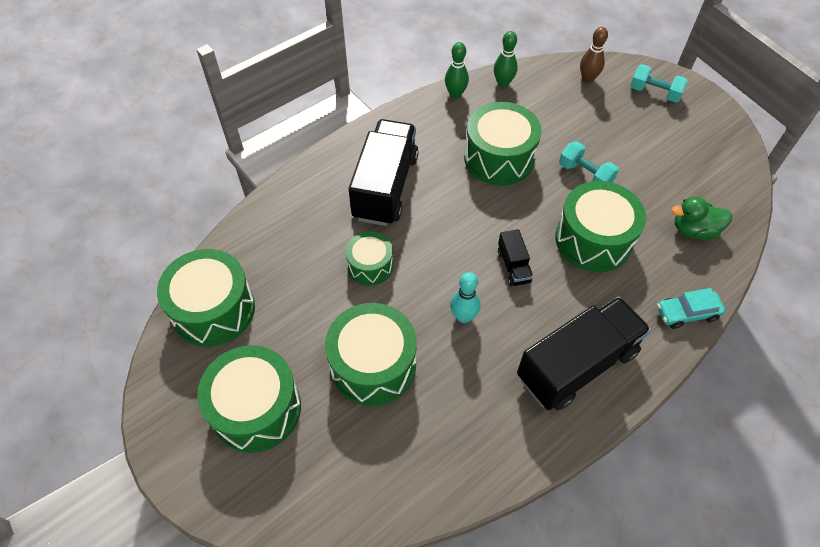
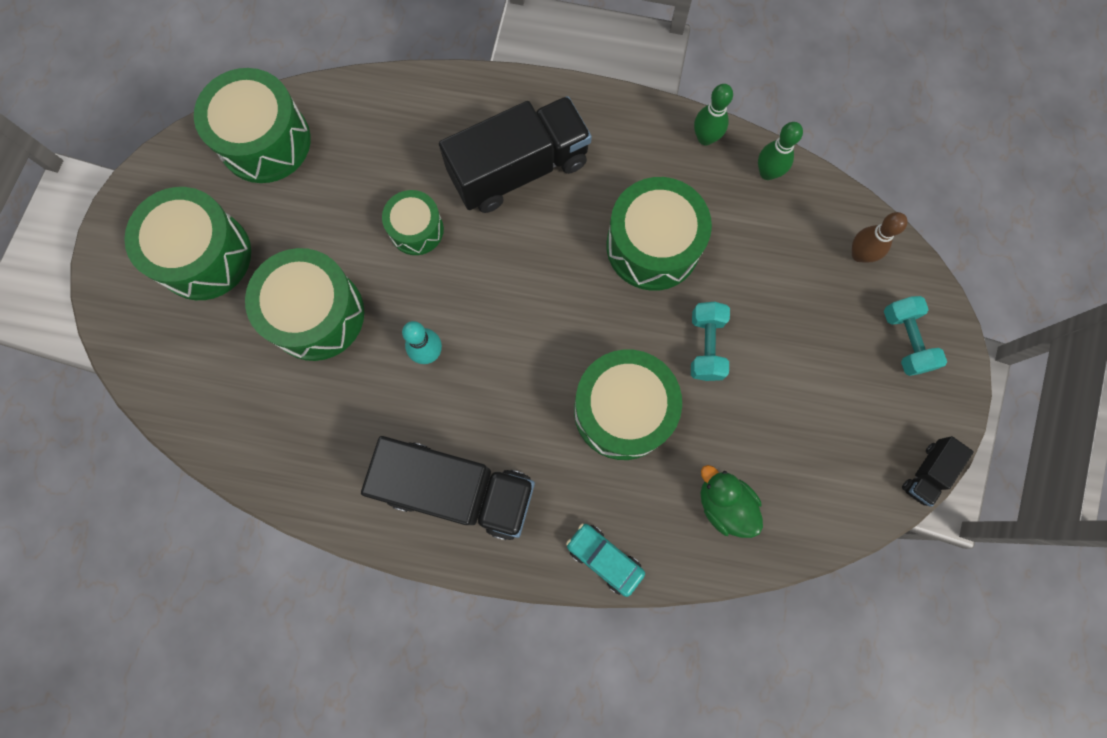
camera: 50 degrees right, 20 degrees up
(513, 266) = (524, 357): black truck -> black truck (927, 473)

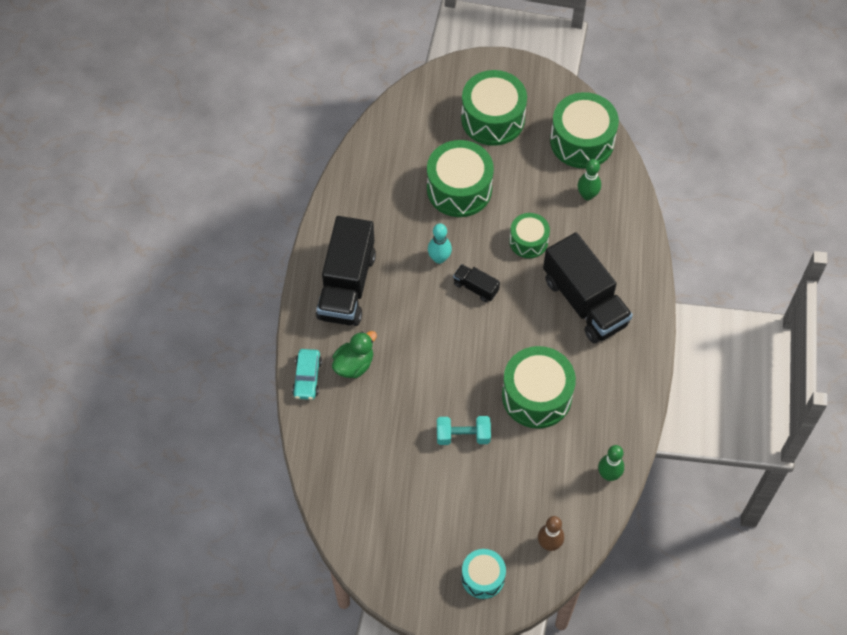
camera: 85 degrees right, 15 degrees down
(604, 559) = (307, 378): turquoise car -> turquoise car turned 150 degrees clockwise
(622, 411) = (410, 383): green drum -> none
(705, 138) = (631, 428): green bowling pin -> green bowling pin (587, 195)
(724, 504) = (349, 452): green duck -> green duck (354, 364)
(905, 340) = (483, 577): turquoise dumbbell -> turquoise drum
(927, 473) = (382, 592): black truck -> black truck (475, 287)

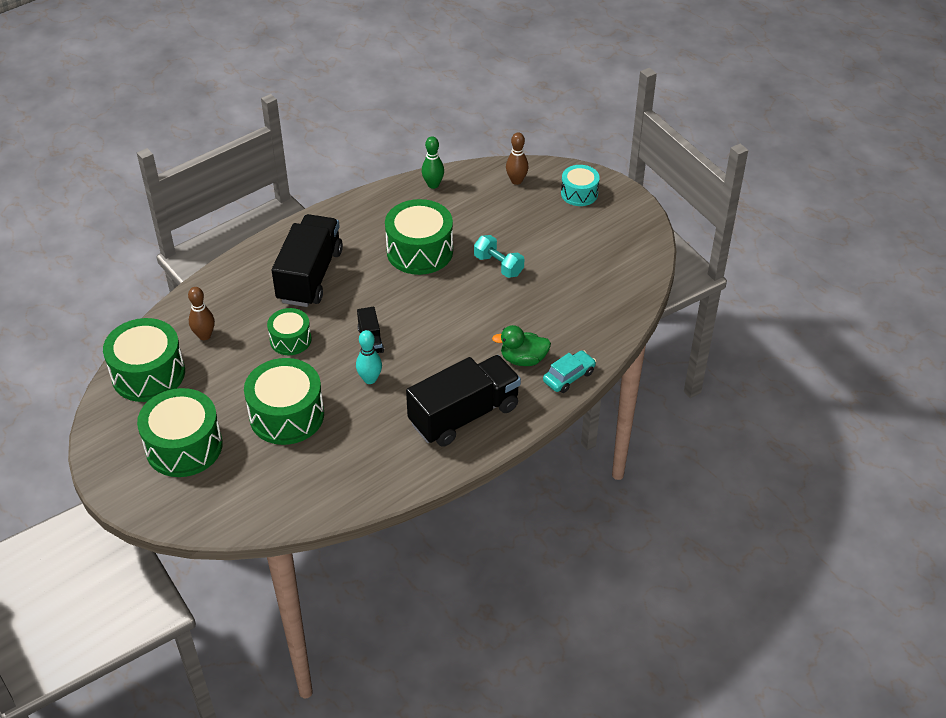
camera: 135 degrees left, 15 degrees down
(587, 195) = (204, 335): green bowling pin -> brown bowling pin

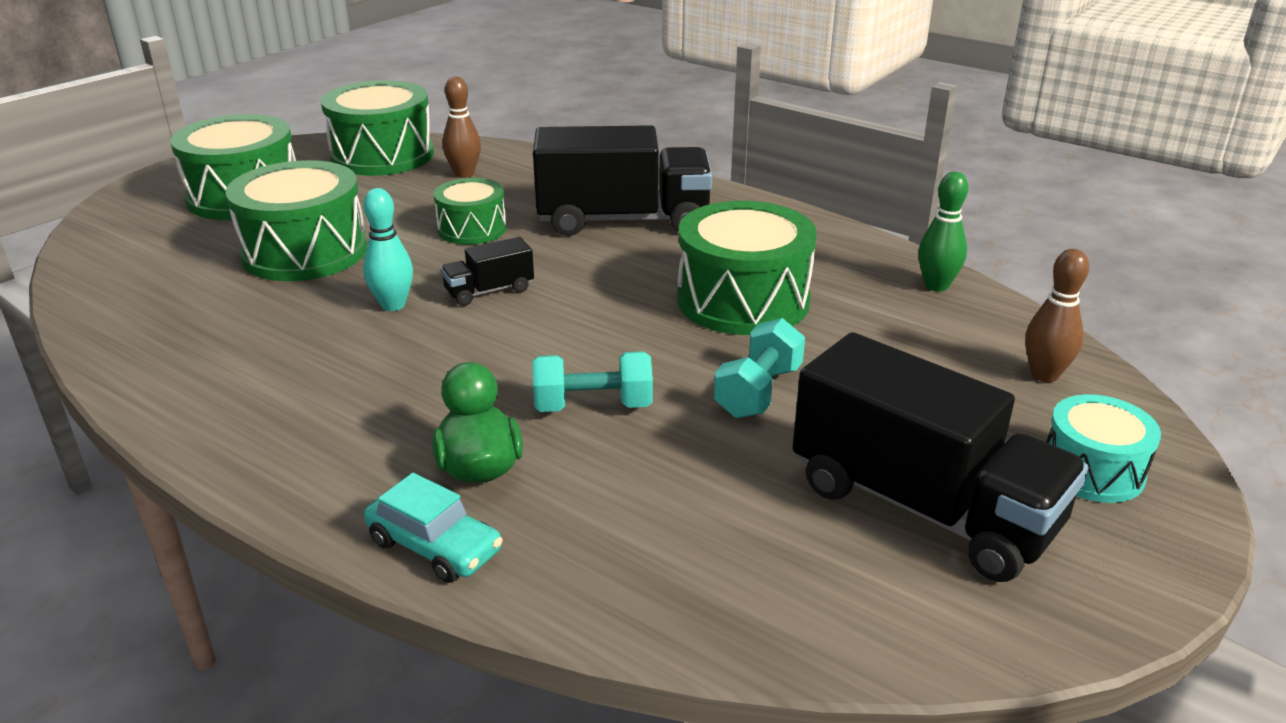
camera: 75 degrees right, 15 degrees down
(464, 415) = (304, 415): black truck -> black truck (922, 507)
(491, 318) = (593, 406): none -> turquoise dumbbell

